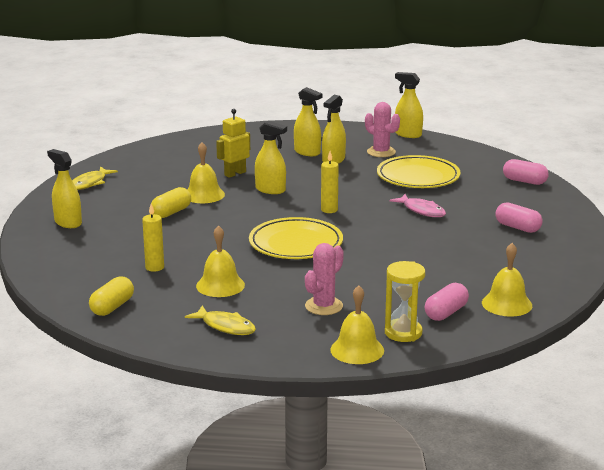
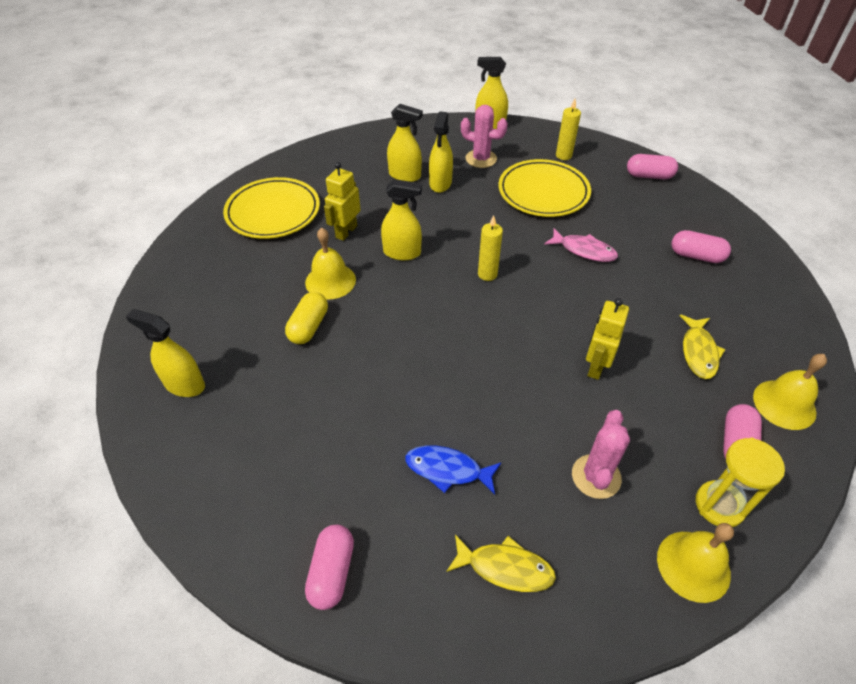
camera: 20 degrees left, 25 degrees up
(90, 183) = (179, 292): yellow fish -> yellow fish (698, 352)
(112, 307) = (332, 572): yellow capsule -> pink capsule
(154, 267) = (344, 454): yellow candle -> yellow candle (563, 155)
(220, 285) = (447, 470): yellow bell -> blue fish
(296, 244) = (488, 351): yellow plate -> yellow plate (273, 212)
(372, 263) = (595, 366): none -> yellow robot

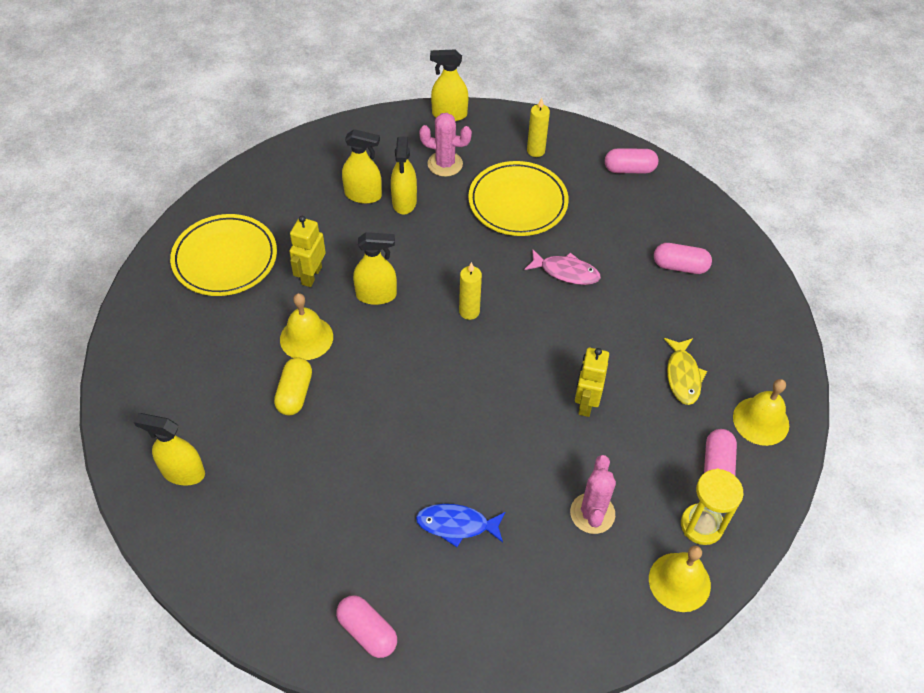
camera: 10 degrees left, 5 degrees up
(332, 572) = (367, 631): pink capsule -> pink capsule turned 45 degrees counterclockwise
(505, 568) = (519, 606): yellow fish -> none

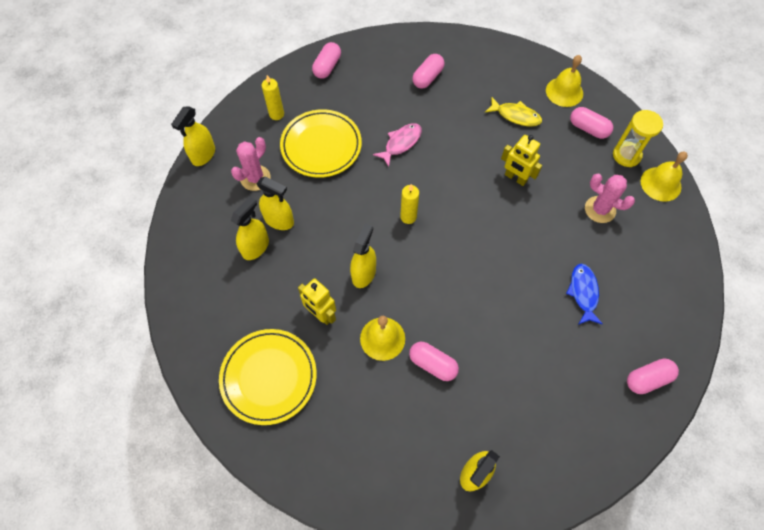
camera: 65 degrees left, 10 degrees up
(294, 393) = (432, 364): yellow capsule -> pink capsule
(457, 525) = (583, 293): blue fish -> blue fish turned 150 degrees clockwise

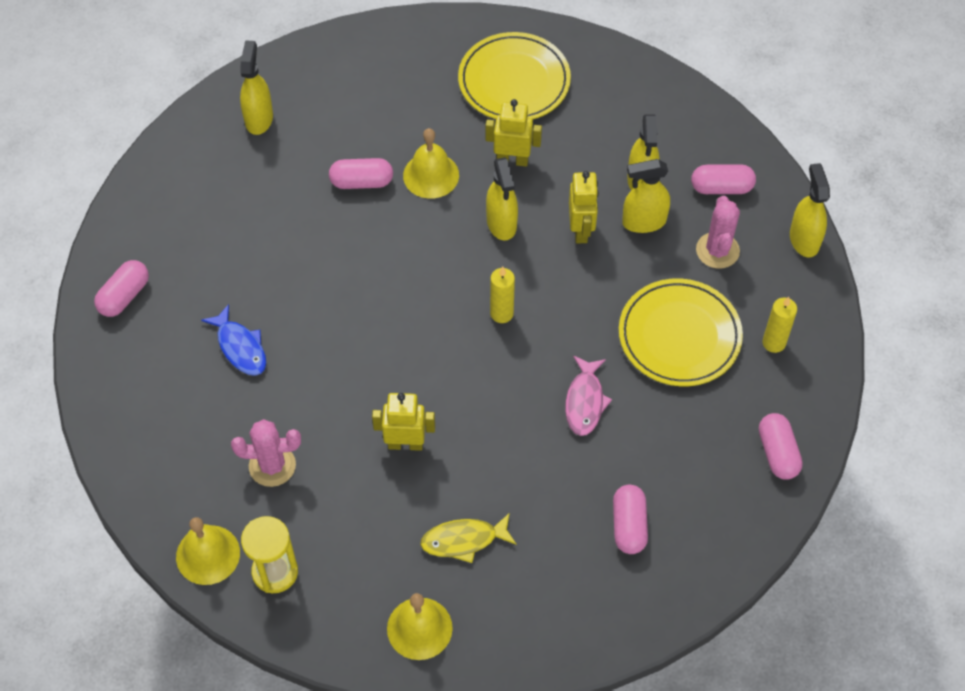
camera: 145 degrees right, 5 degrees down
(320, 238) = (581, 230): none -> yellow robot
(588, 128) = (350, 583): pink capsule -> pink capsule (721, 188)

